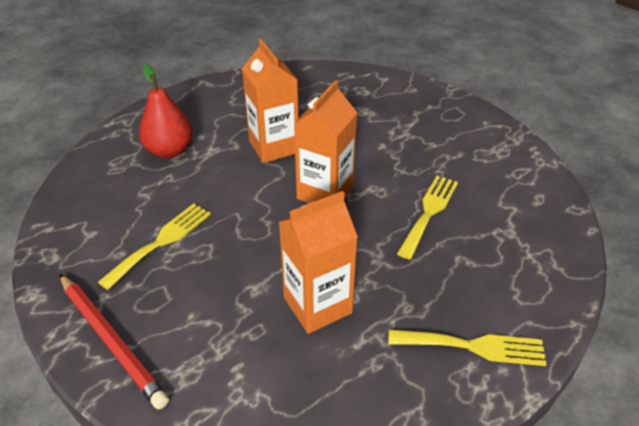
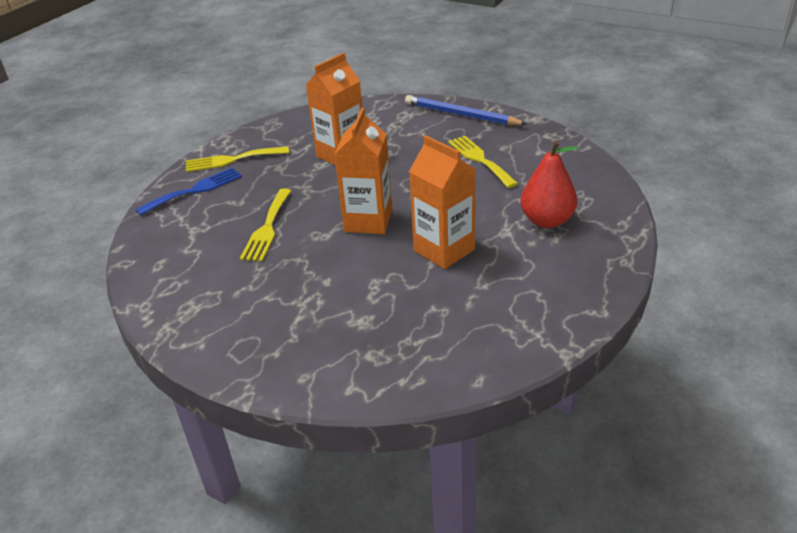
camera: 165 degrees right, 5 degrees down
(111, 340) = (461, 115): red pencil -> blue pencil
(161, 242) = (480, 159): yellow fork -> yellow fork turned 135 degrees clockwise
(520, 296) = (194, 190): none -> blue fork

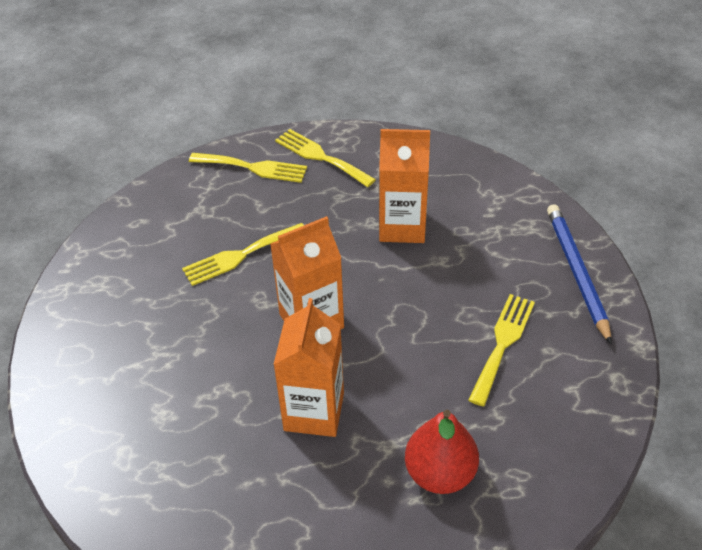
camera: 50 degrees right, 10 degrees up
(194, 190) = (253, 168): blue fork -> yellow fork

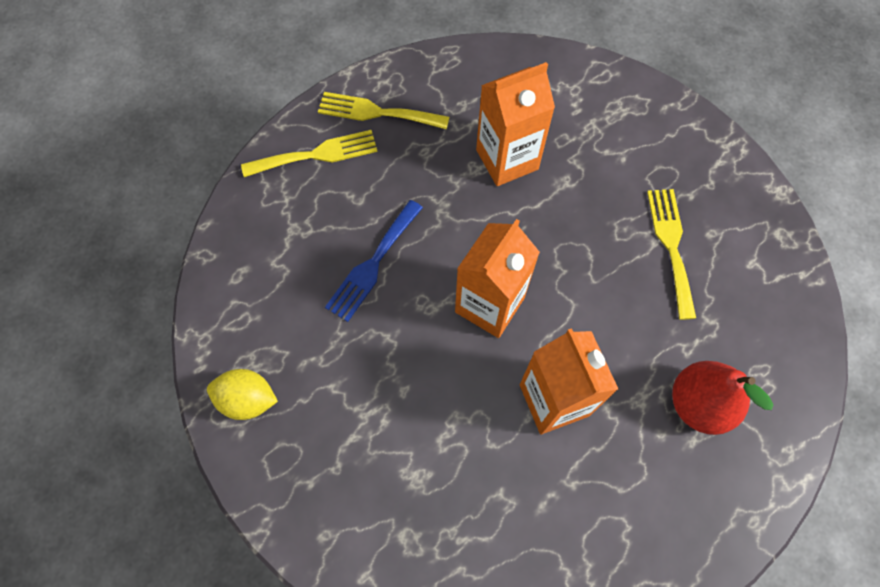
camera: 30 degrees left, 20 degrees up
(81, 305) = (248, 399): none -> yellow lemon
(240, 255) = (373, 264): yellow fork -> blue fork
(577, 273) = (689, 140): blue pencil -> none

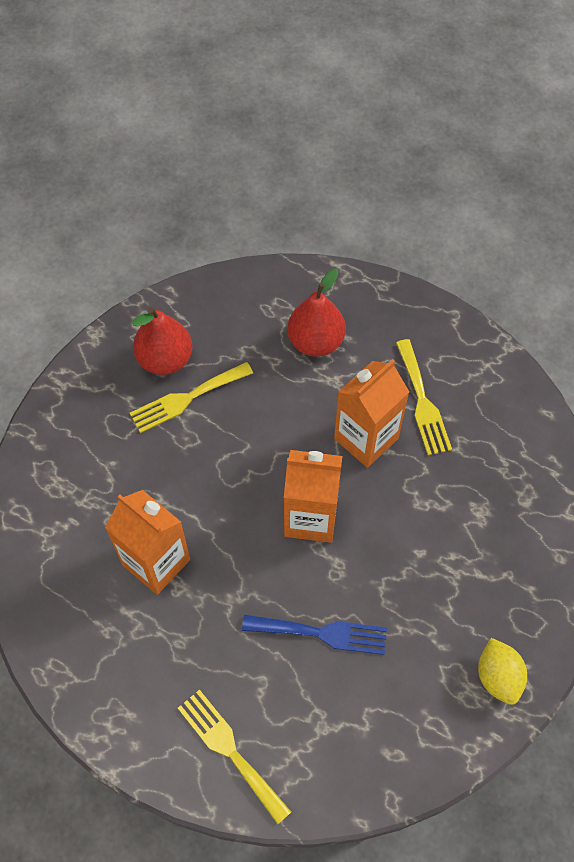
camera: 115 degrees left, 5 degrees down
(377, 112) = (152, 714): yellow fork -> yellow fork (422, 402)
(726, 243) = (165, 359): none -> red pear

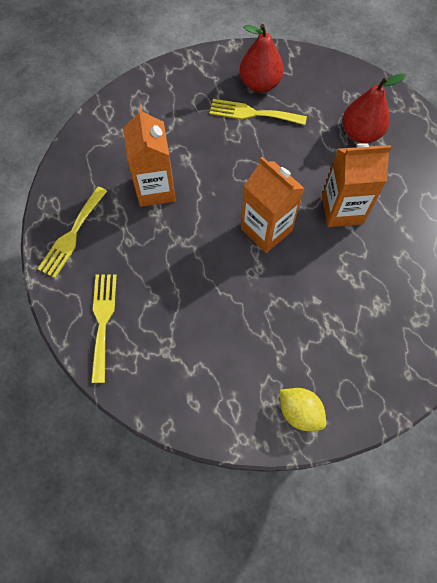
camera: 40 degrees right, 5 degrees up
(322, 633) = (213, 299): blue fork -> none
(422, 402) = (399, 214): yellow fork -> yellow fork (72, 235)
(498, 676) = (299, 412): yellow lemon -> yellow lemon turned 75 degrees counterclockwise

